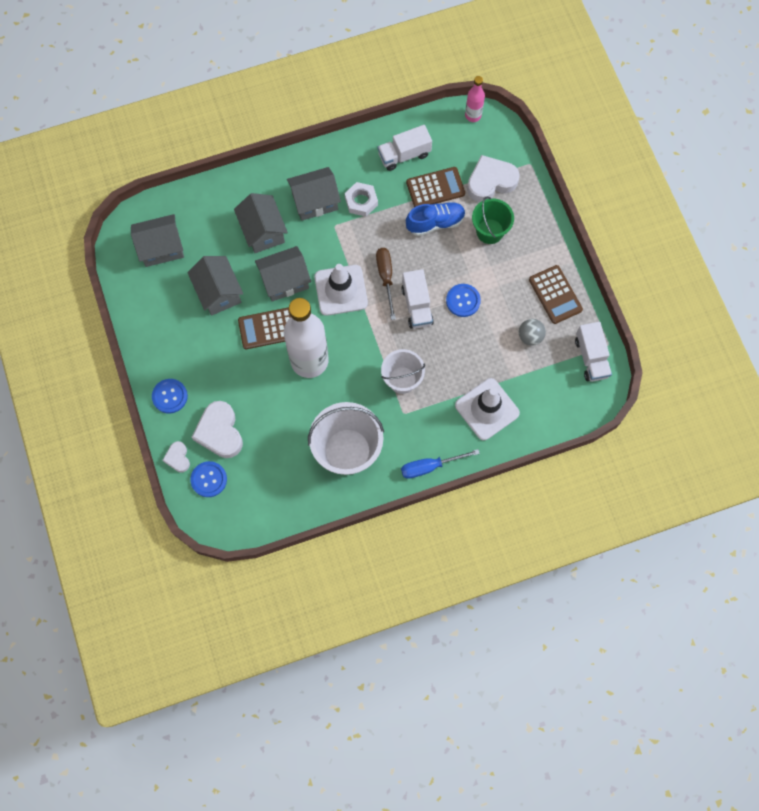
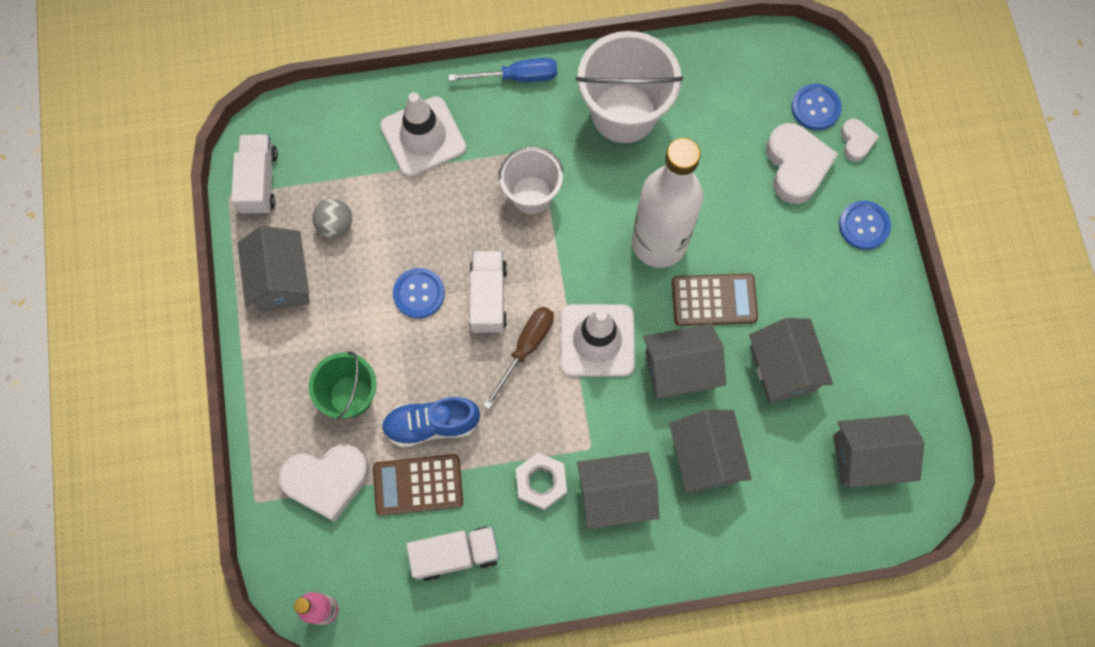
camera: 170 degrees left, 0 degrees up
(386, 278) = (526, 348): brown screwdriver -> brown screwdriver turned 150 degrees counterclockwise
(555, 295) = (281, 280): brown calculator -> grey house

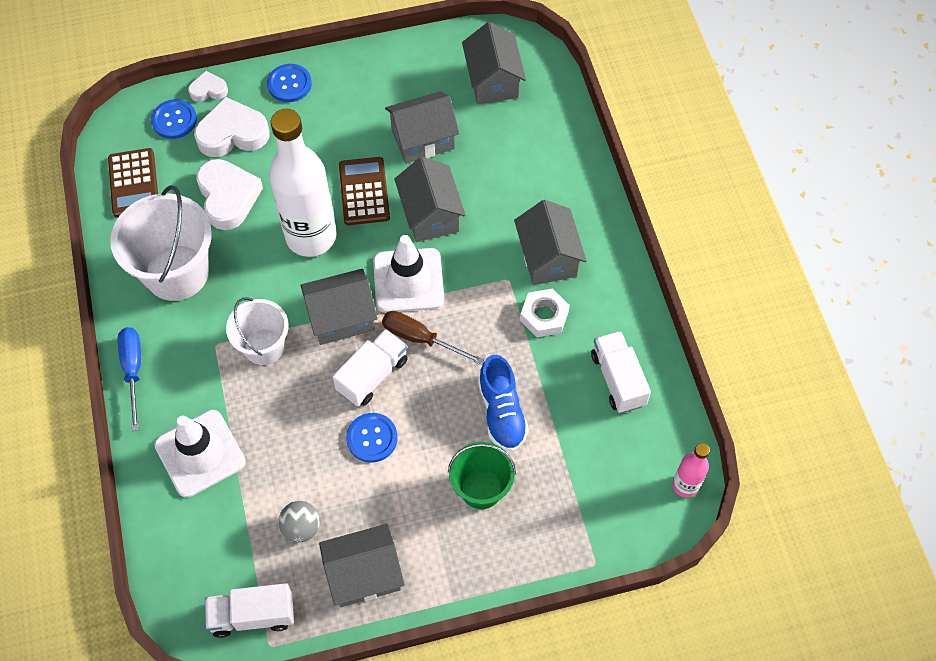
camera: 95 degrees left, 10 degrees down
(327, 481) = (566, 499): white heart -> white heart (228, 197)
(418, 485) = (560, 418): brown calculator -> brown calculator (134, 183)
(488, 298) = (372, 375): white truck -> white truck turned 135 degrees clockwise
(704, 457) = (506, 193): grey house -> grey house (342, 318)

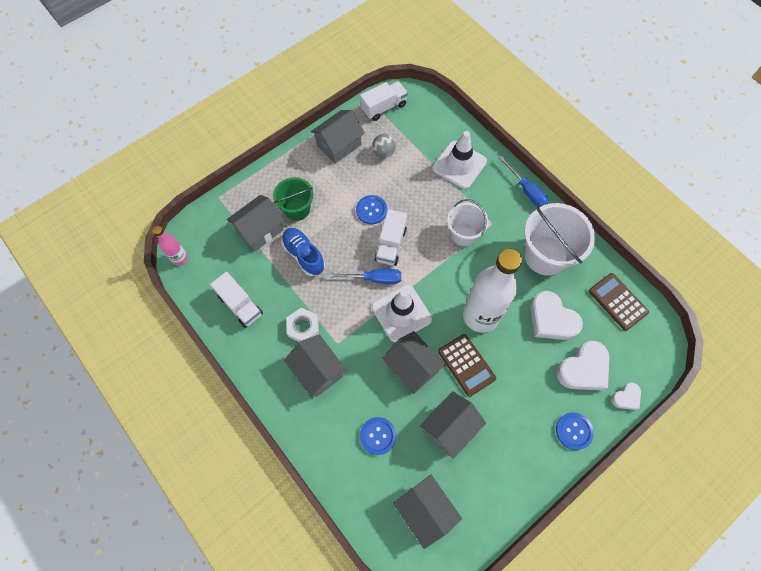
camera: 155 degrees right, 5 degrees up
(174, 120) = (630, 361): blue button -> blue button (377, 436)
(342, 318) = (429, 271): grey house -> grey house (260, 230)
(420, 338) = (374, 278): brown screwdriver -> blue screwdriver

